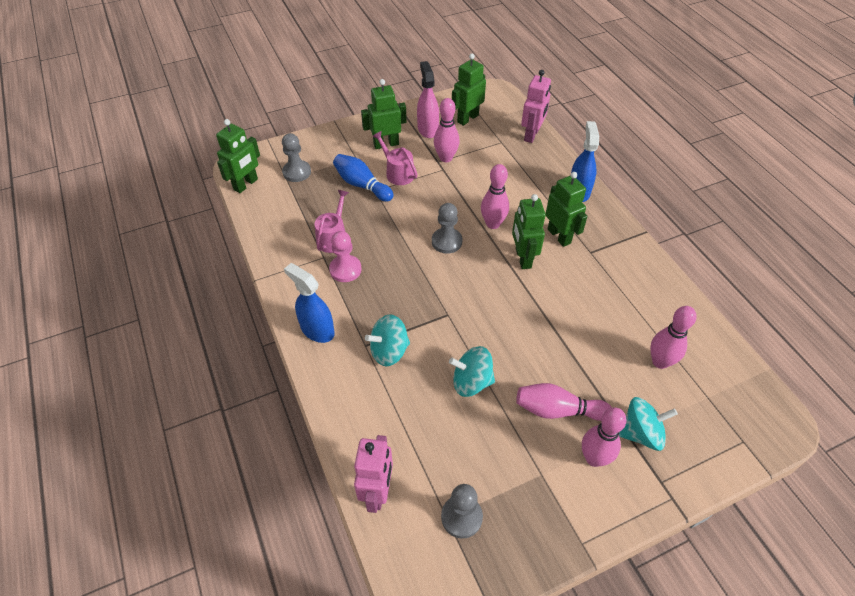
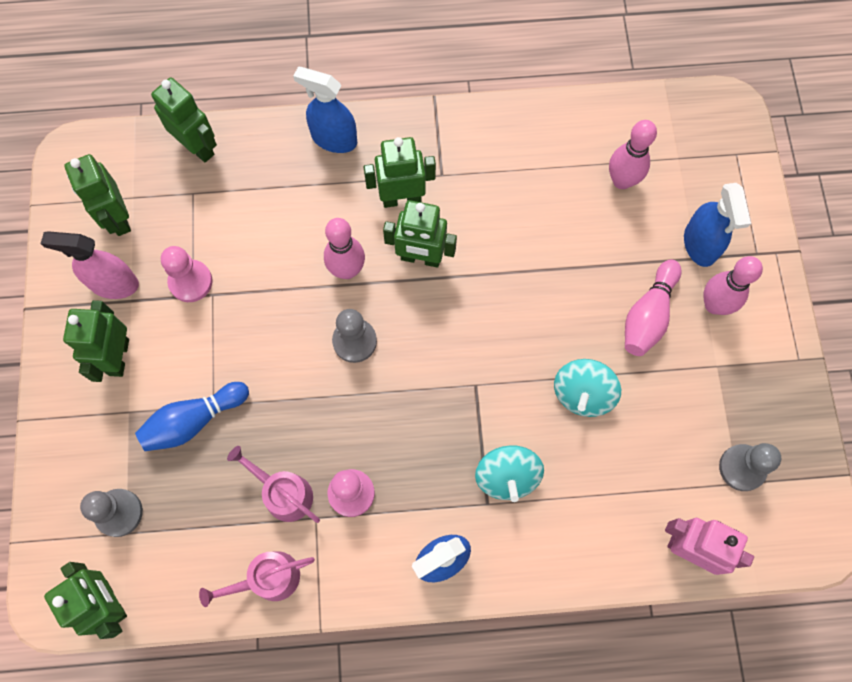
camera: 70 degrees left, 20 degrees up
(397, 173) = (191, 361): pink watering can -> pink watering can (268, 578)
(446, 158) = (190, 282): pink bowling pin -> pink pawn
(531, 135) = (198, 147): pink robot -> green robot
(641, 433) = (700, 245): turquoise spinning top -> blue spray bottle

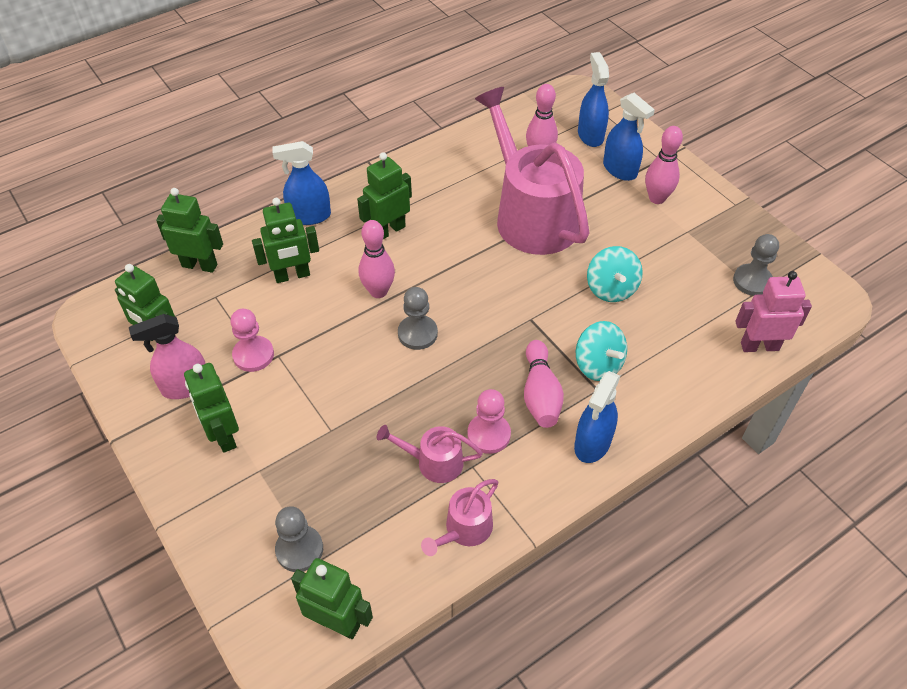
camera: 30 degrees left, 20 degrees down
(194, 421) = (321, 449): blue bowling pin -> none
(420, 258) = (430, 260): green robot -> green robot (292, 275)
(561, 256) = (532, 216): none -> pink watering can
(648, 315) = (618, 223): pink bowling pin -> pink bowling pin (540, 394)
(699, 179) = (590, 135): none -> blue spray bottle

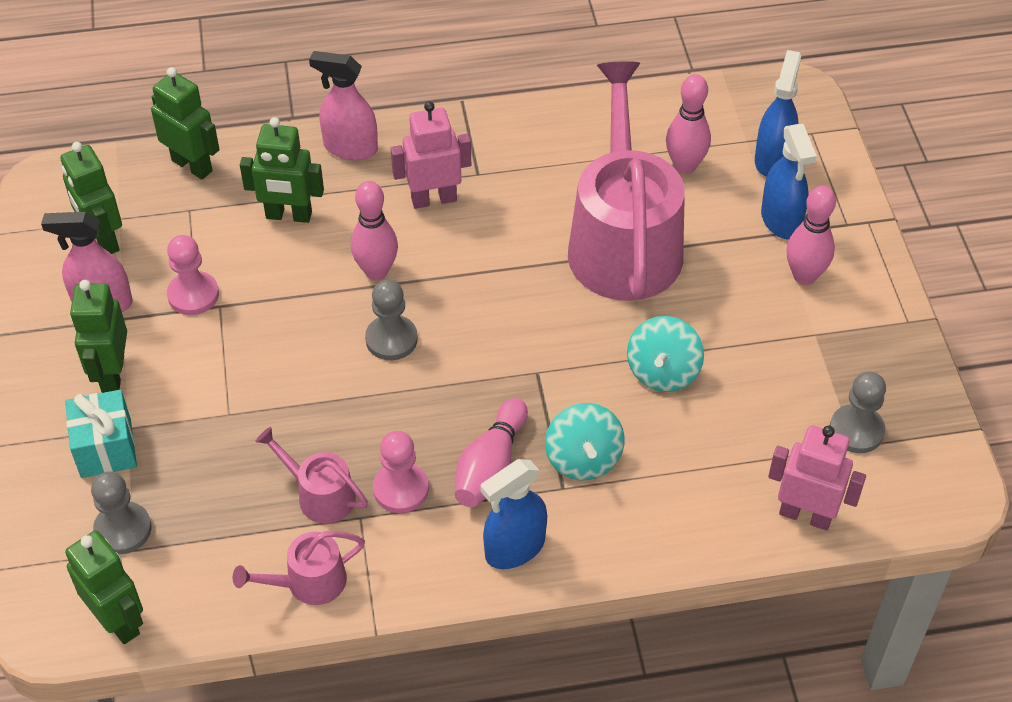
camera: 25 degrees right, 0 degrees up
(250, 493) = (106, 448): none -> turquoise gift
(309, 216) = (350, 148): blue spray bottle -> pink spray bottle
(388, 230) = (433, 199): green robot -> pink robot

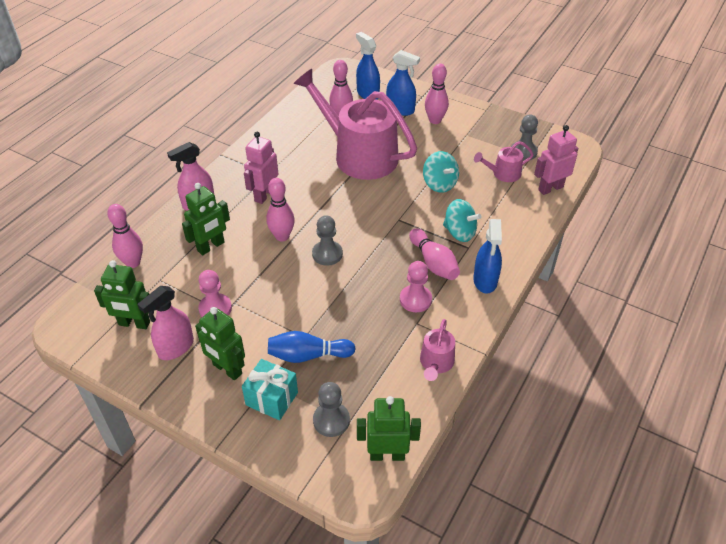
camera: 50 degrees left, 5 degrees down
(192, 165) = (133, 263): green robot -> pink bowling pin
(202, 438) = (308, 355): none -> blue bowling pin
(320, 495) = (389, 330): pink watering can -> pink watering can (503, 173)

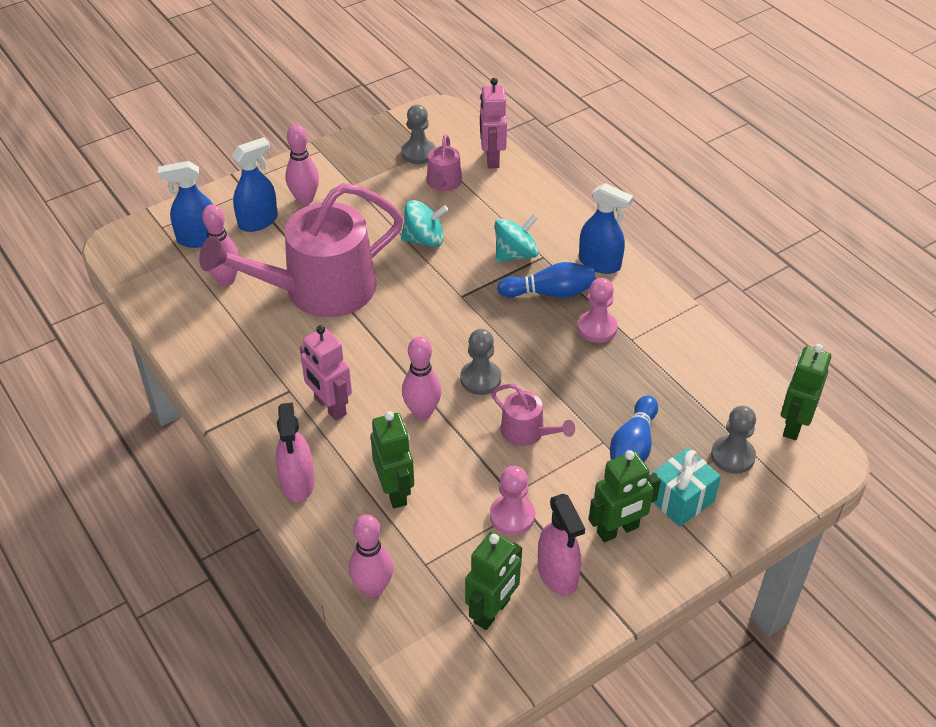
camera: 65 degrees left, 0 degrees up
(433, 263) = (550, 293): pink bowling pin -> blue bowling pin
(436, 363) = (693, 344): pink watering can -> pink watering can (527, 432)

